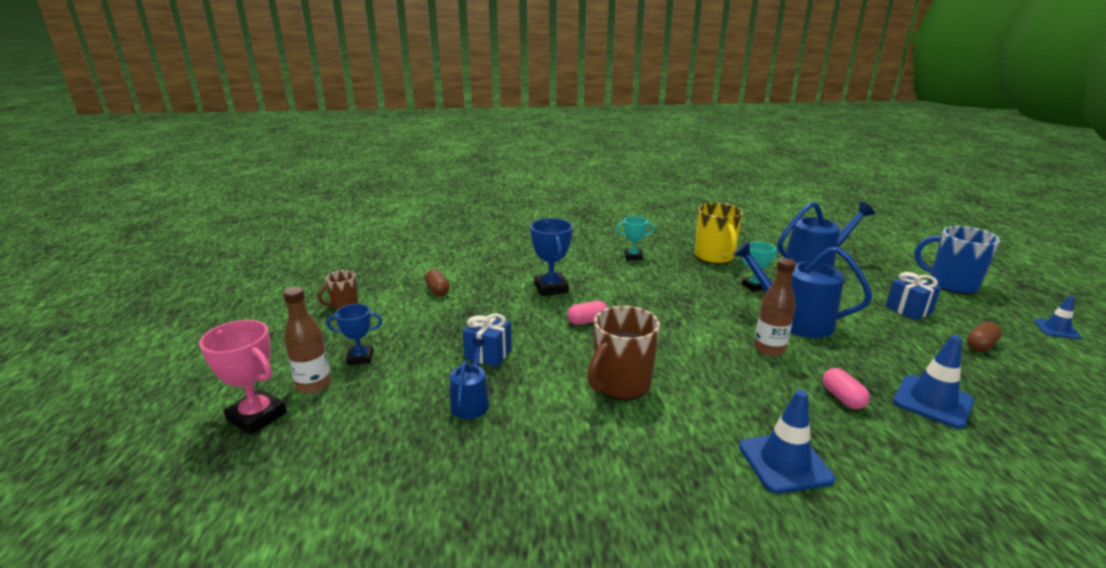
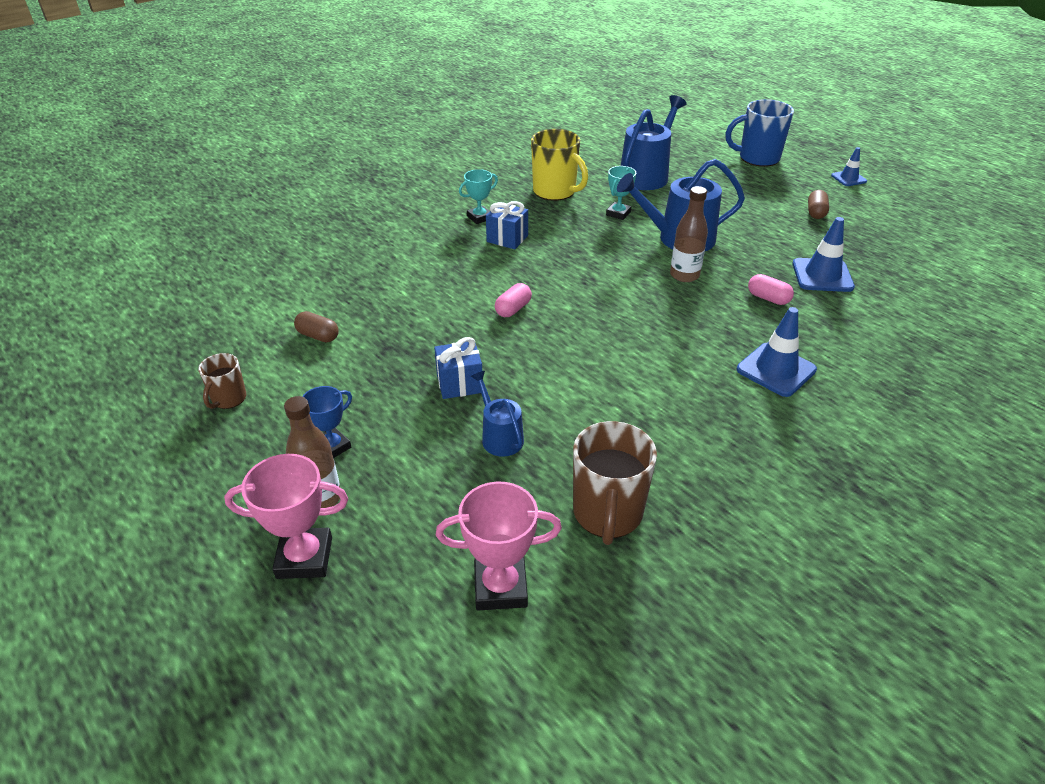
camera: 35 degrees left, 15 degrees up
(336, 510) = (500, 587): none -> pink trophy
(551, 288) = (438, 285): blue trophy -> none
(620, 384) = (606, 360): brown mug -> brown mug (607, 514)
(908, 310) = (748, 196): blue gift -> blue gift (507, 239)

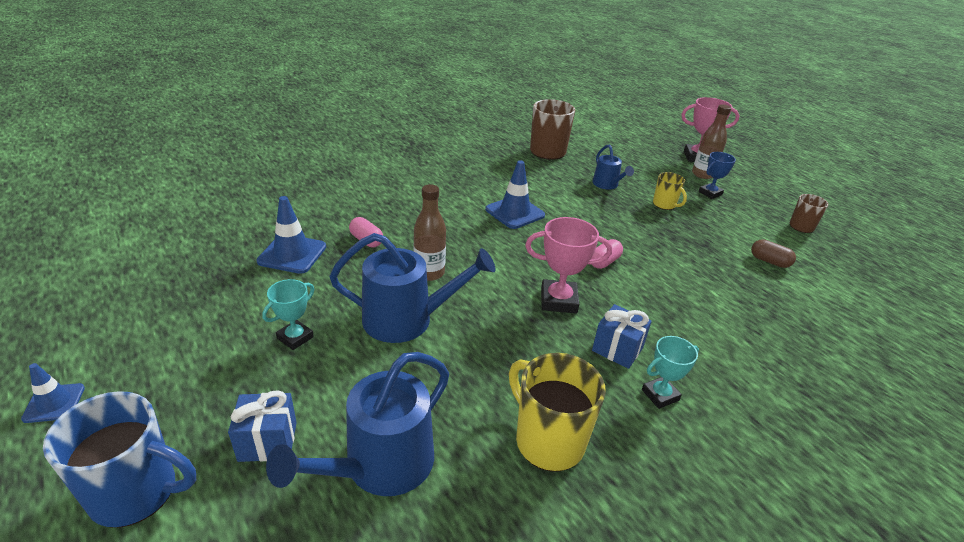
camera: 175 degrees left, 5 degrees down
(417, 408) = (664, 204): none -> yellow mug
(459, 384) = (639, 214): blue gift -> blue gift (268, 441)
(500, 587) = (601, 139): pink trophy -> pink trophy (558, 300)
(618, 213) = (465, 374): turquoise trophy -> turquoise trophy (295, 337)
(776, 370) = (408, 193): blue traffic cone -> blue traffic cone (515, 212)
(816, 212) = (197, 337): brown capsule -> none

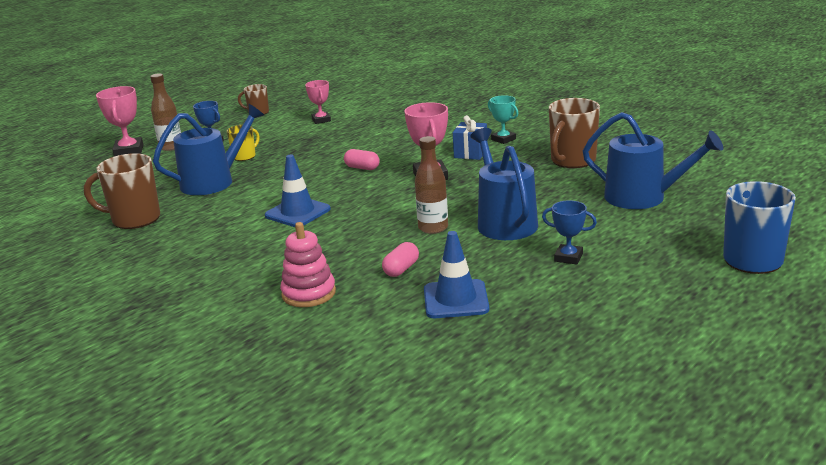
camera: 100 degrees left, 10 degrees down
(54, 403) = (740, 327): blue traffic cone -> none
(268, 441) = (668, 234): blue gift -> none
(295, 337) = (568, 257): turquoise trophy -> blue trophy
(368, 197) = (308, 293): none -> pink stacking toy
(548, 440) = (572, 161): yellow mug -> brown mug
(607, 185) = (213, 182): blue watering can -> blue watering can, size x1.81
(769, 261) = (321, 120): brown capsule -> pink trophy

